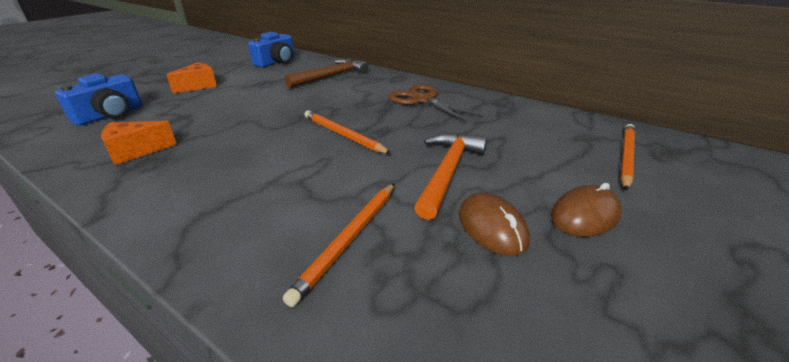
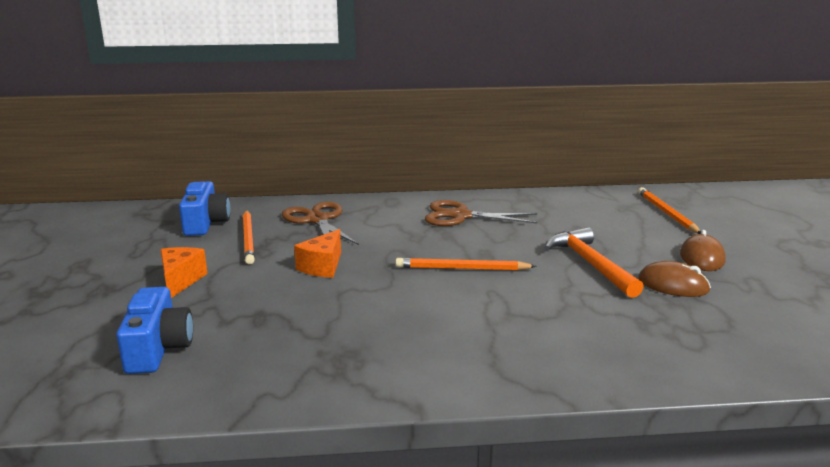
camera: 40 degrees left, 10 degrees down
(136, 151) = (306, 359): orange cheese -> orange cheese (322, 266)
(331, 76) = (318, 220): brown hammer -> brown scissors
(349, 239) = (617, 328): orange pencil -> orange pencil (249, 239)

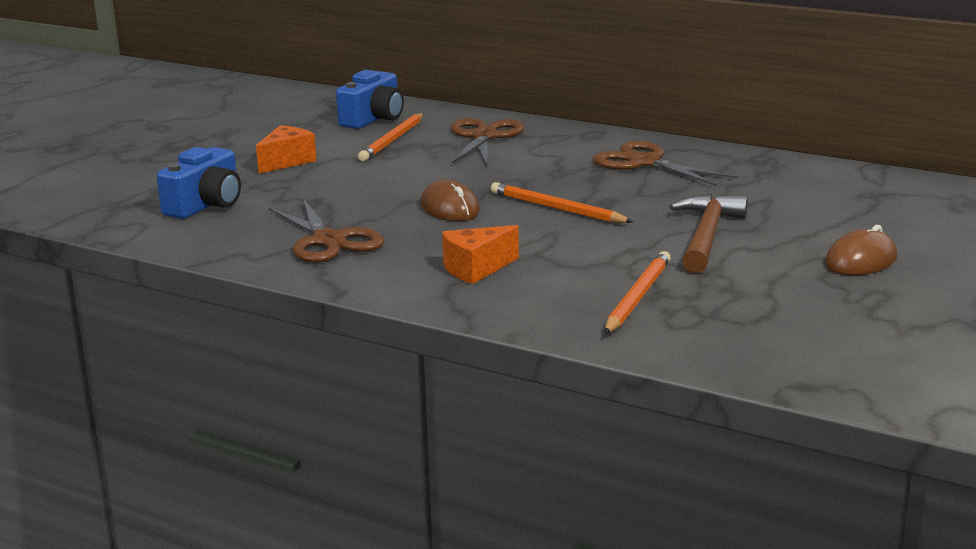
camera: 35 degrees right, 0 degrees up
(322, 266) = (424, 177): orange cheese -> orange cheese (476, 269)
(329, 353) = (328, 241): none -> brown scissors
(590, 264) = (706, 236): orange hammer -> brown hammer
(666, 213) = (917, 211): orange pencil -> orange pencil (637, 297)
(673, 285) = (765, 274): brown mouse -> brown mouse (450, 208)

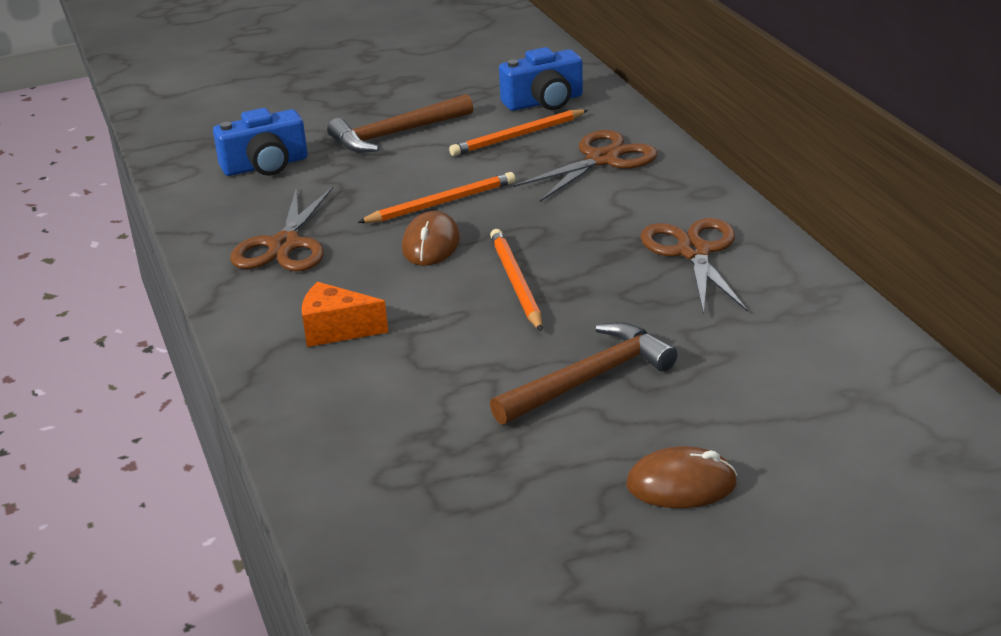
camera: 40 degrees right, 10 degrees up
(287, 162) = (396, 134): orange cheese -> brown hammer
(637, 297) = (404, 428): orange pencil -> orange pencil (441, 203)

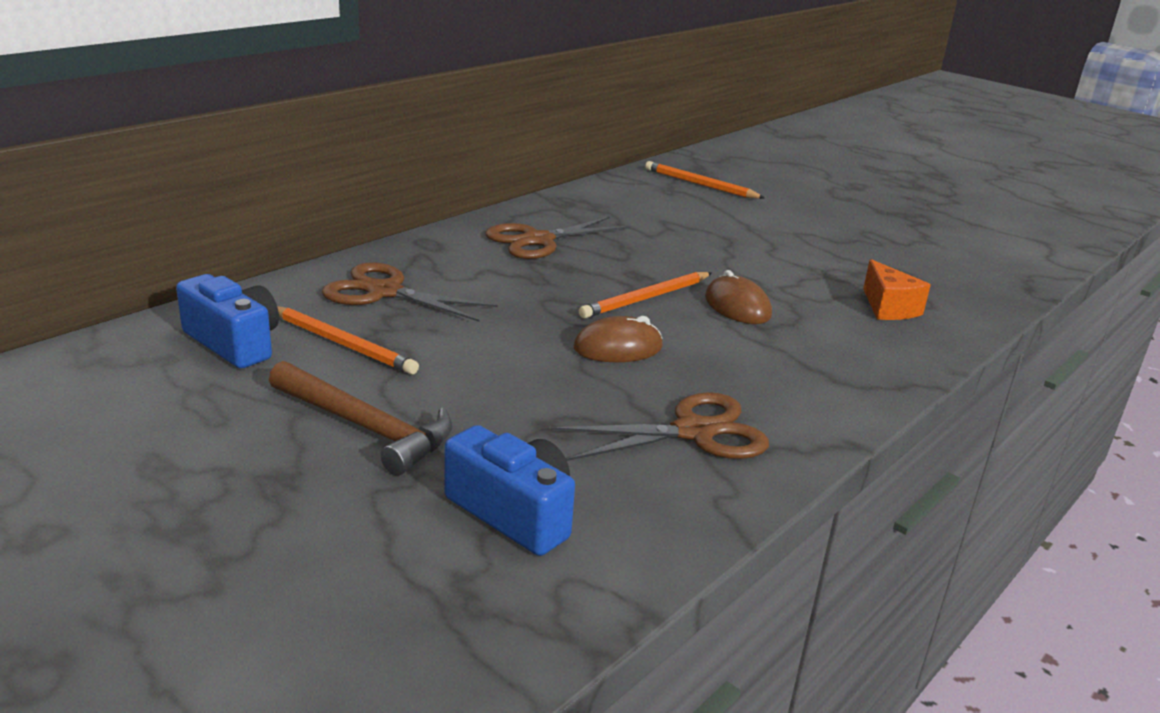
camera: 120 degrees left, 5 degrees down
(336, 330) = (799, 362): orange cheese -> orange cheese (888, 308)
(441, 203) = (532, 359): orange pencil -> orange pencil (700, 184)
(589, 379) = (741, 257): brown hammer -> none
(681, 484) = (806, 223): brown mouse -> brown mouse (737, 306)

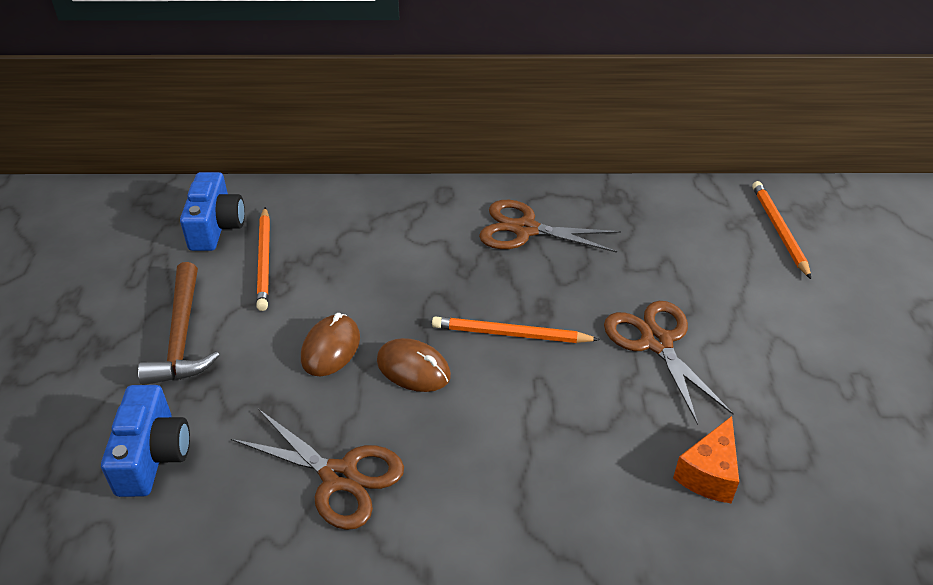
camera: 50 degrees right, 15 degrees up
(384, 292) = (350, 228): brown scissors -> brown scissors (656, 342)
(737, 306) = (570, 386): brown mouse -> brown mouse (331, 348)

